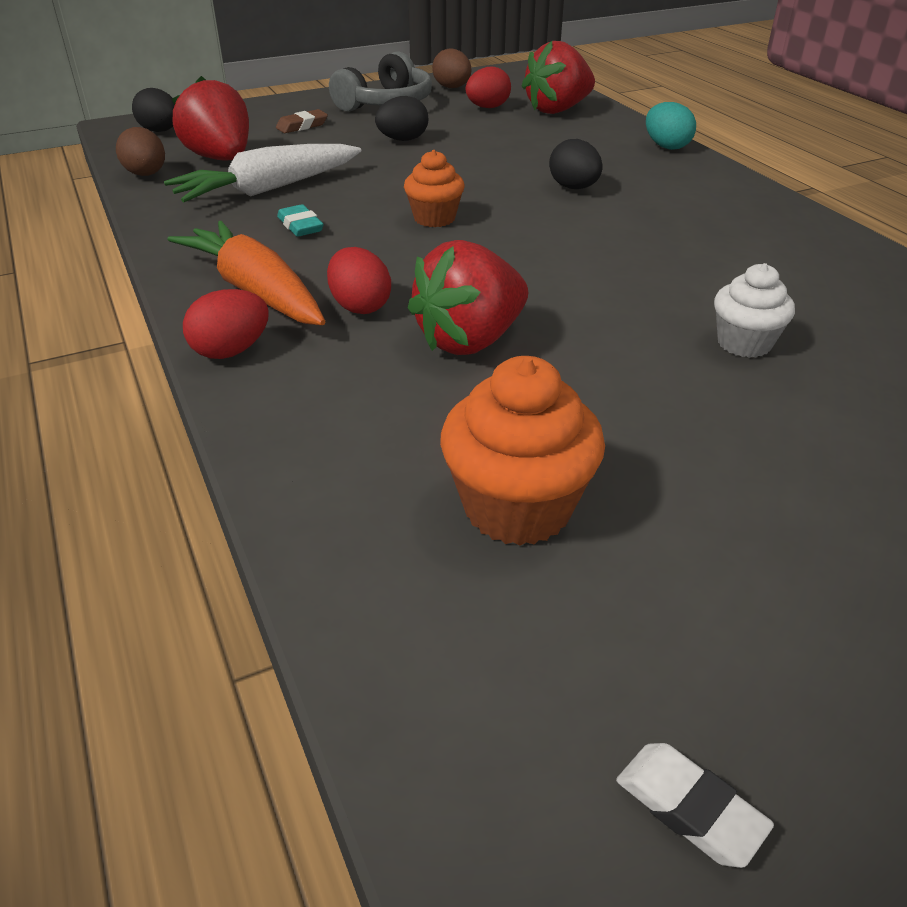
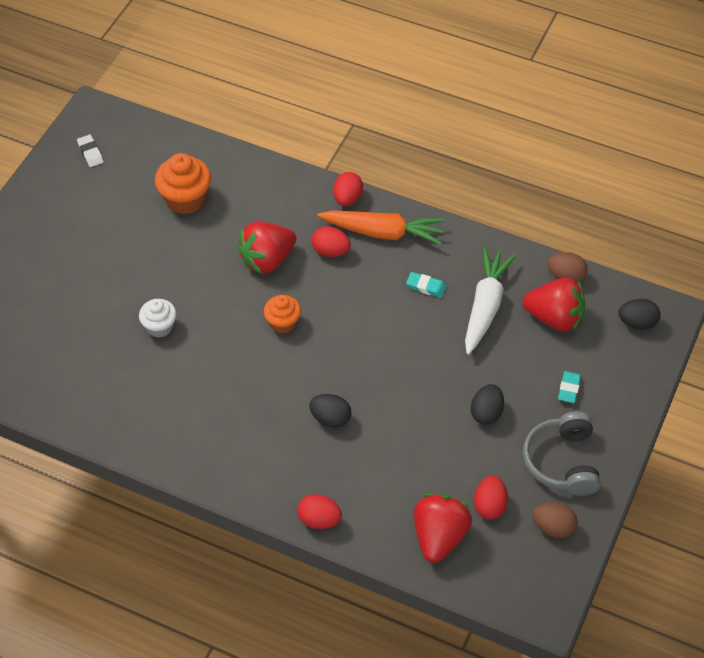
camera: 140 degrees right, 15 degrees up
(302, 126) = (569, 389): brown eraser -> turquoise eraser
(434, 218) = (371, 336): orange cupcake -> orange cupcake (283, 323)
(470, 340) = (267, 260): red strawberry -> red strawberry turned 135 degrees counterclockwise
(666, 146) = (319, 520): turquoise egg -> red egg
(689, 808) = (90, 153): white eraser -> white eraser turned 60 degrees clockwise

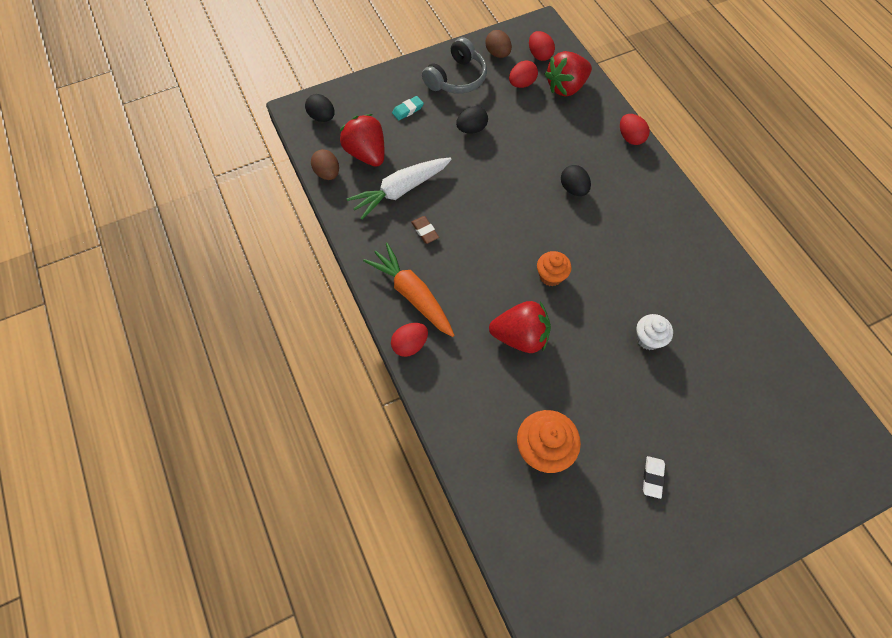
camera: 140 degrees left, 10 degrees up
(90, 153) = (597, 582): white eraser -> white eraser (652, 477)
(330, 251) = (465, 308): red egg -> red egg (539, 55)
(426, 287) = (425, 231): turquoise eraser -> brown eraser

